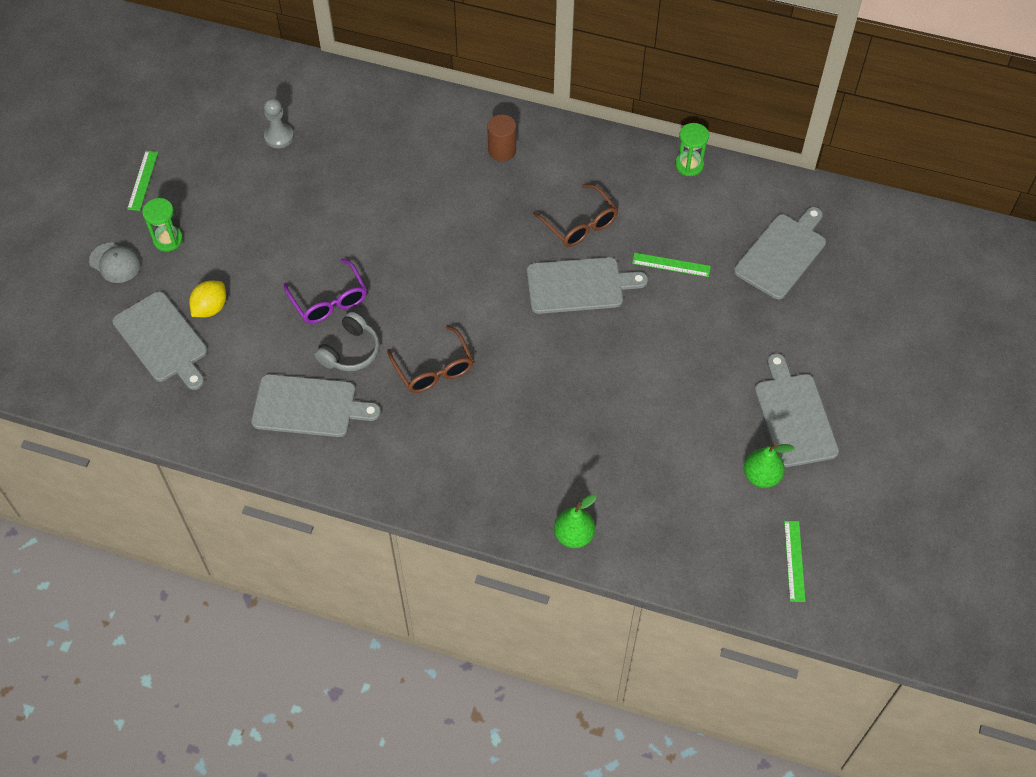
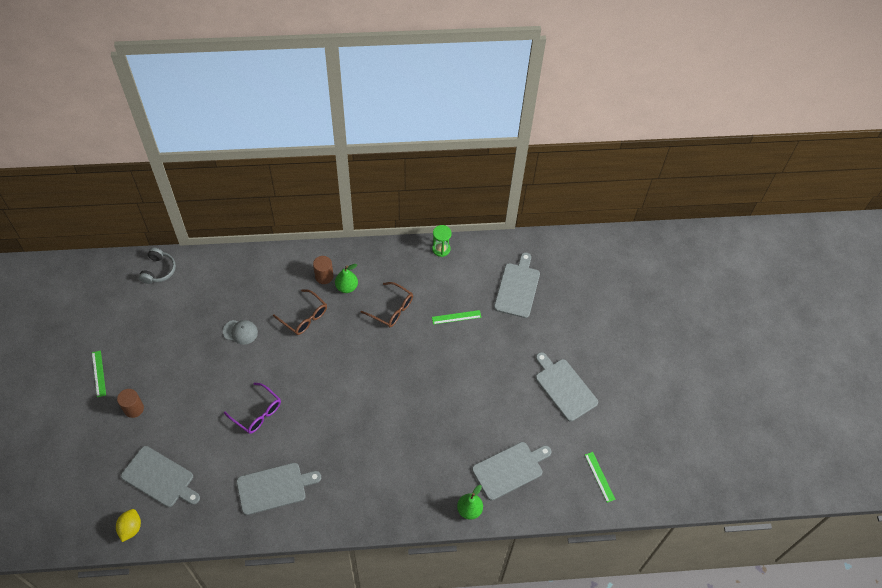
camera: 25 degrees left, 0 degrees up
(115, 263) = (105, 437): grey cap -> grey cap (240, 332)
(168, 240) = (134, 408): green hourglass -> brown cylinder
(210, 308) = (182, 445): yellow lemon -> yellow lemon (131, 528)
(279, 136) = (177, 313): grey pawn -> none
(350, 351) = (285, 442): grey headphones -> grey headphones (158, 270)
(434, 369) = (342, 435): brown glasses -> brown glasses (304, 317)
(579, 285) = (407, 349): grey cutting board -> grey cutting board (510, 469)
(761, 476) = (561, 432): green pear -> green pear (347, 287)

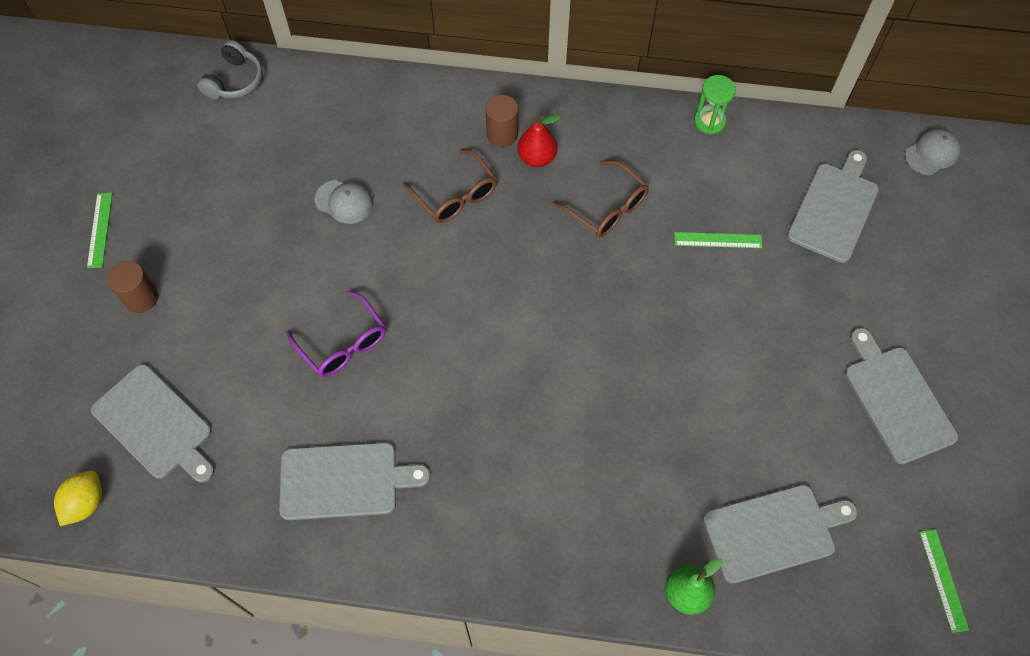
camera: 15 degrees right, 5 degrees up
(347, 287) = (537, 158): green pear -> red pear
(566, 247) = (932, 153): none -> grey cap

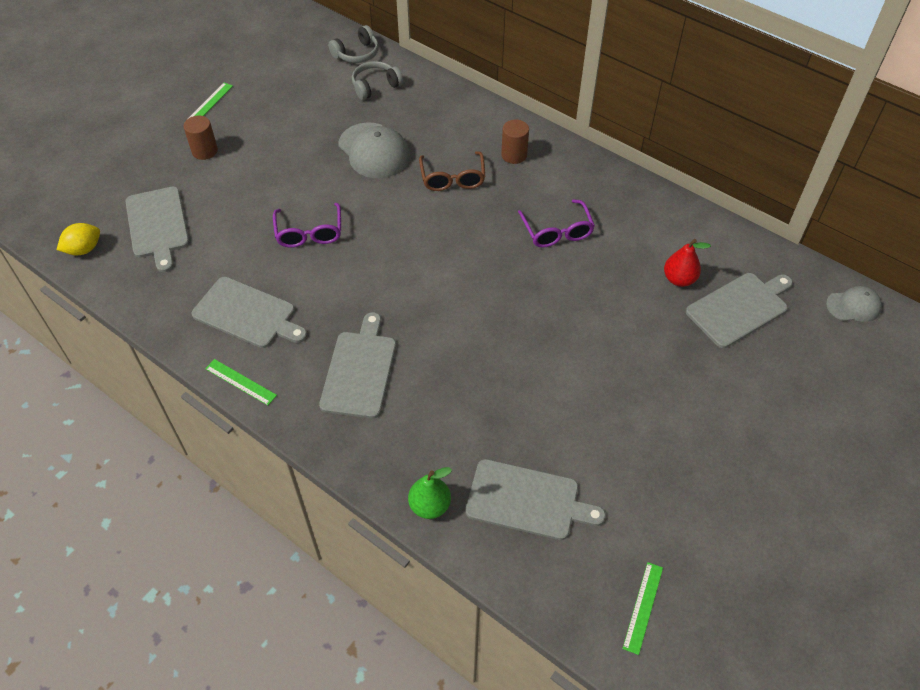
camera: 30 degrees right, 10 degrees down
(287, 115) = (375, 86): none -> grey headphones
(344, 202) = (374, 151): grey cap -> grey cap, size x1.72
(537, 158) = (528, 179): red pear -> red pear (679, 279)
(607, 208) = (557, 232): brown glasses -> purple glasses
(709, 121) = (678, 209): green hourglass -> none
(718, 240) = (627, 288): green ruler -> green ruler (240, 382)
(897, 399) = (696, 461): grey cutting board -> grey cutting board (360, 370)

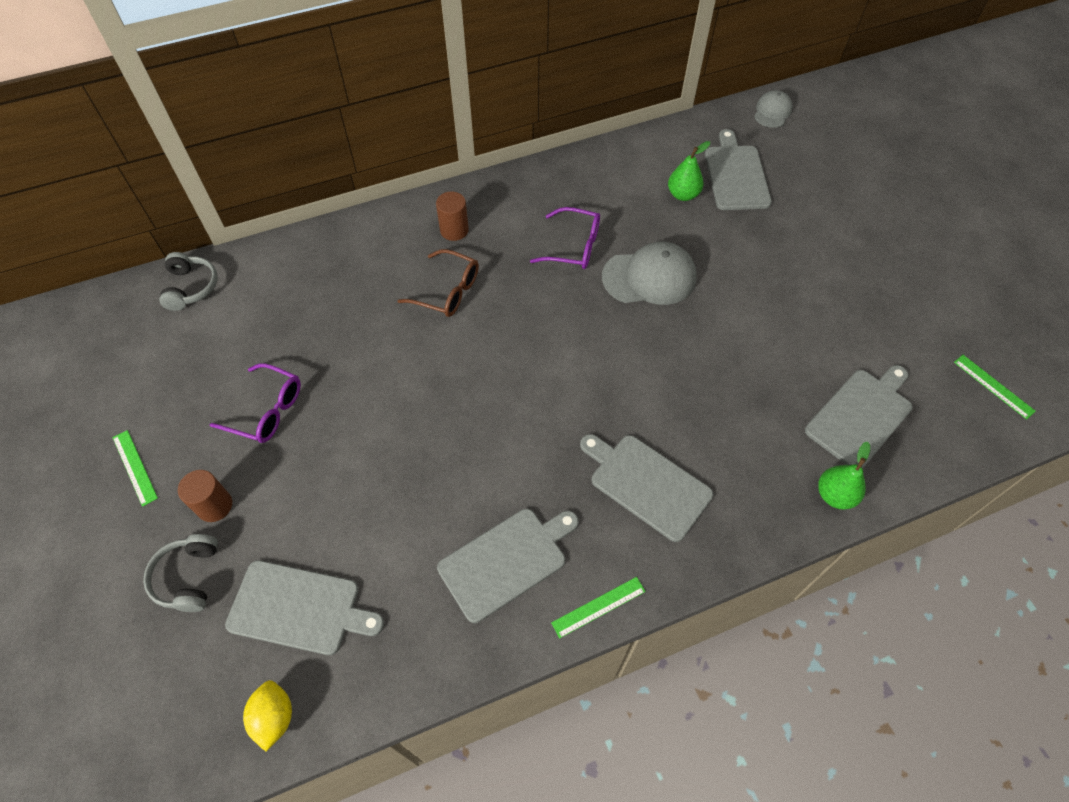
camera: 60 degrees left, 5 degrees up
(309, 233) = (430, 450): purple glasses -> purple glasses (267, 411)
(374, 151) = (355, 338): grey cap -> grey cap (649, 277)
(375, 86) = (258, 294): grey headphones -> grey headphones (188, 577)
(679, 279) = (683, 195): red pear -> green pear

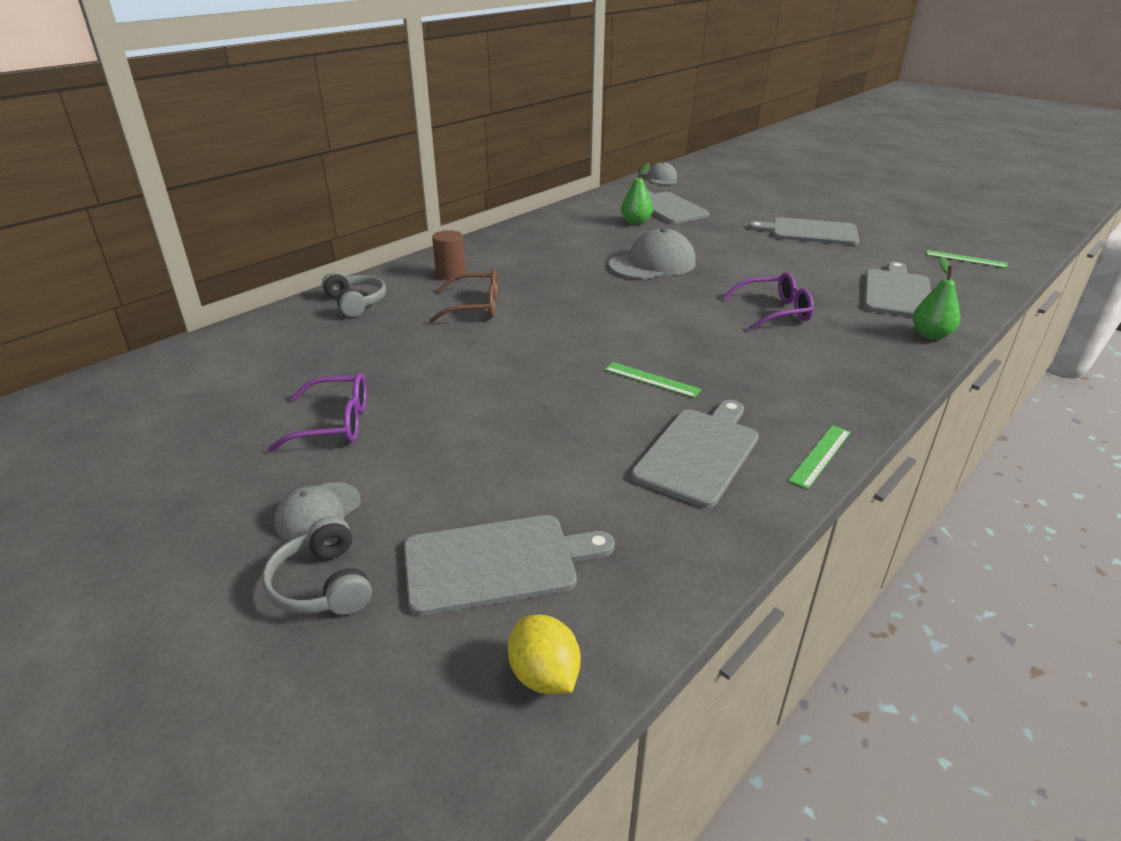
camera: 25 degrees left, 25 degrees down
(134, 467) = (181, 512): green ruler -> green ruler (651, 380)
(191, 287) = (176, 363): grey headphones -> grey headphones (356, 303)
(214, 506) = (318, 512): brown cylinder -> grey cap
(574, 247) = (571, 262): purple glasses -> purple glasses (775, 311)
(646, 484) = (776, 369): grey cutting board -> grey cutting board (810, 232)

